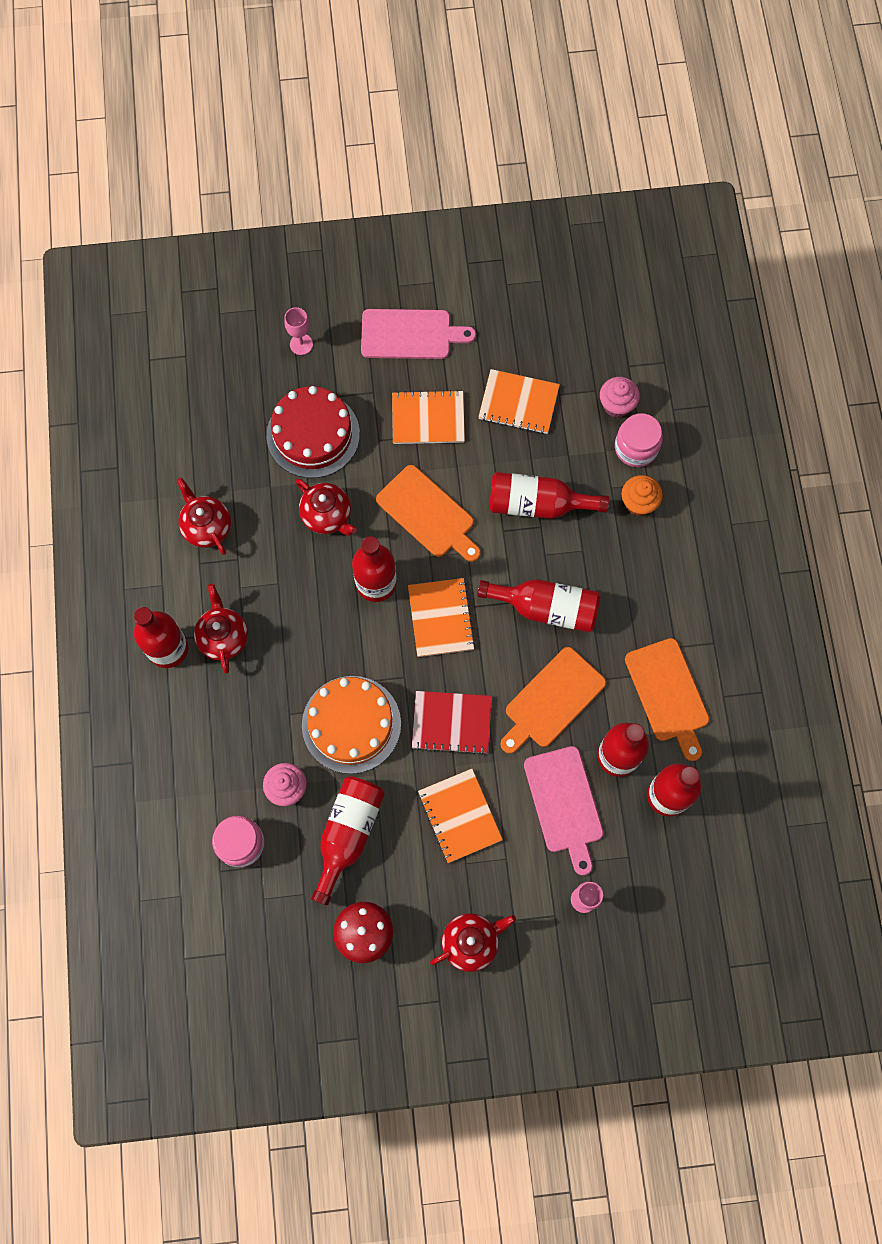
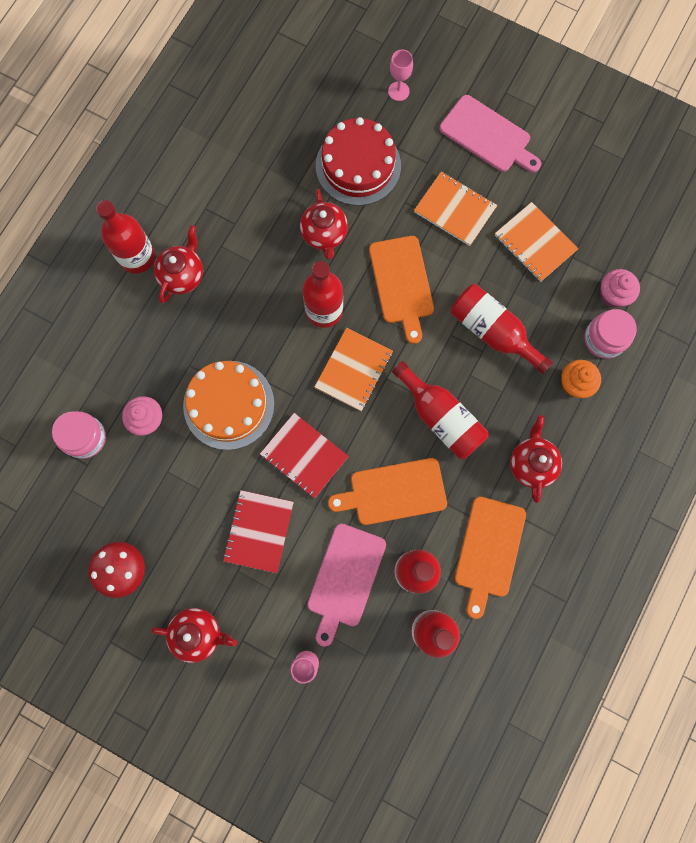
camera: 35 degrees right, 5 degrees up
(207, 527) = (230, 184): red teapot -> red teapot (531, 463)
(348, 833) = (167, 486): red bottle -> none
(459, 816) = (259, 531): orange notebook -> red notebook

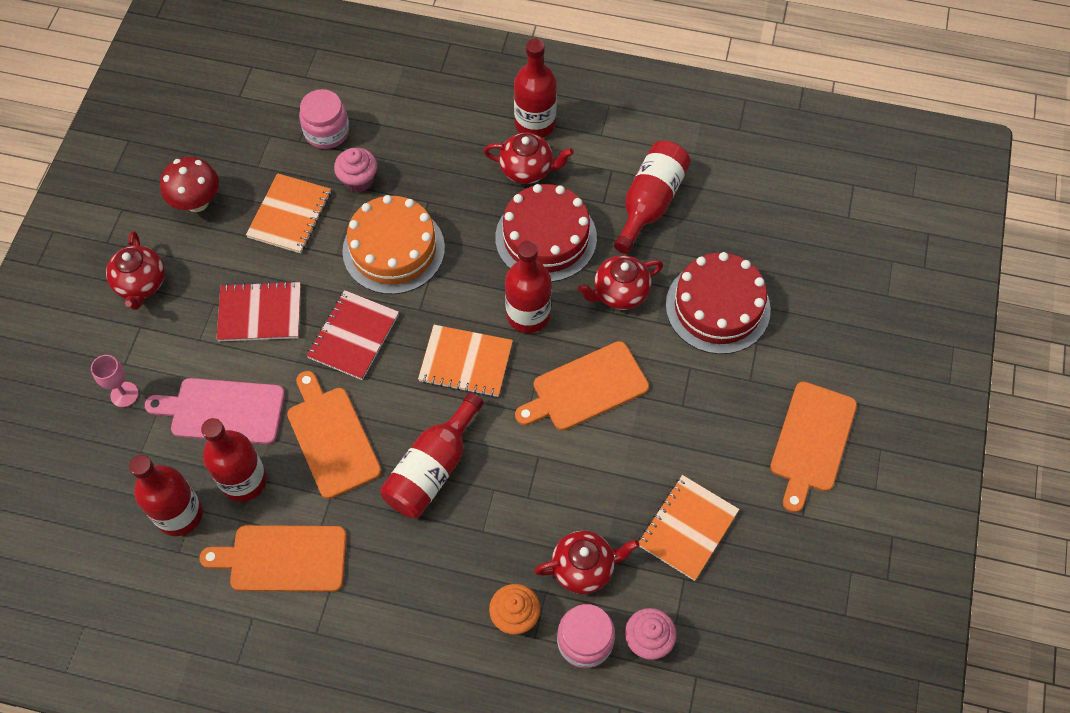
camera: 75 degrees right, 15 degrees down
(255, 278) = (546, 237): none -> red cake
(398, 91) = (831, 327): pink goblet -> none
(455, 210) = (699, 425): orange notebook -> orange notebook (289, 215)
(488, 136) = (812, 441): pink cutting board -> orange cutting board
(492, 331) = (555, 503): red bottle -> red bottle (650, 202)
(531, 463) = (400, 585): red teapot -> red teapot (584, 568)

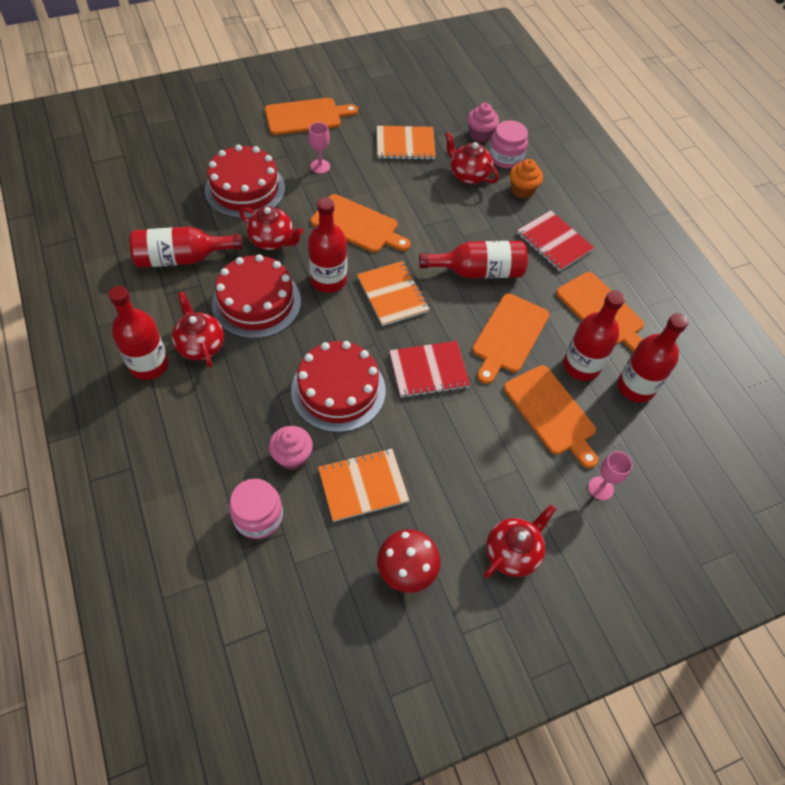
camera: 130 degrees left, 5 degrees down
(223, 411) = (551, 413): pink cutting board -> orange cutting board
(260, 313) = (462, 444): red notebook -> red notebook (554, 242)
(393, 249) = (338, 390): orange cake -> red cake
(707, 404) = (320, 166): none -> pink goblet

